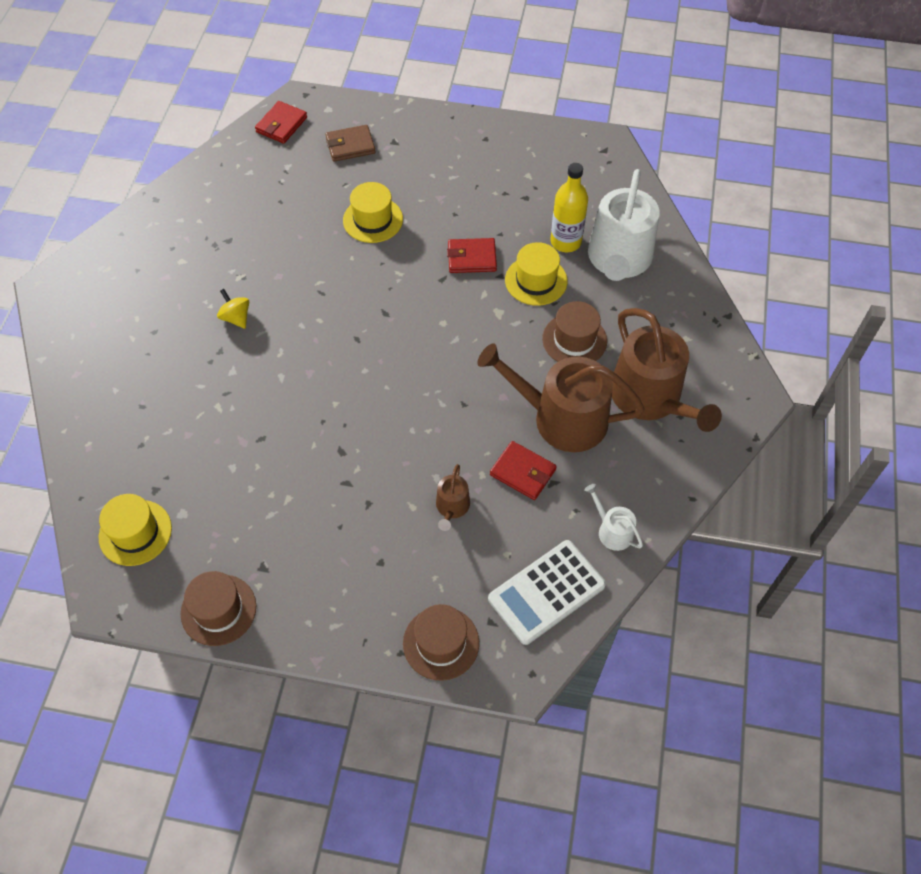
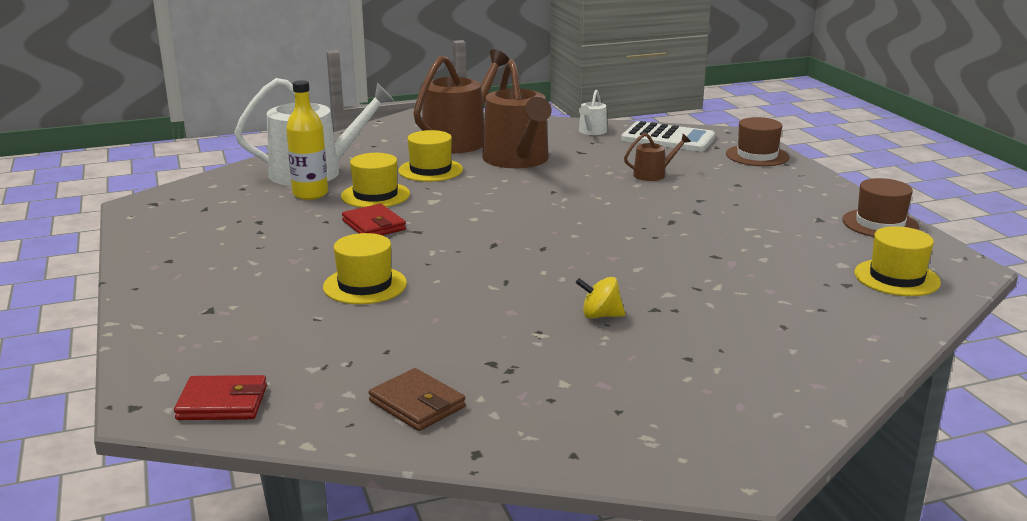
camera: 120 degrees left, 35 degrees down
(236, 317) = (600, 315): yellow spinning top -> yellow spinning top turned 75 degrees clockwise
(350, 146) = (237, 336): brown wallet -> brown wallet (417, 404)
(523, 472) = (586, 161): red wallet -> none
(574, 340) = (430, 170): brown hat -> yellow hat

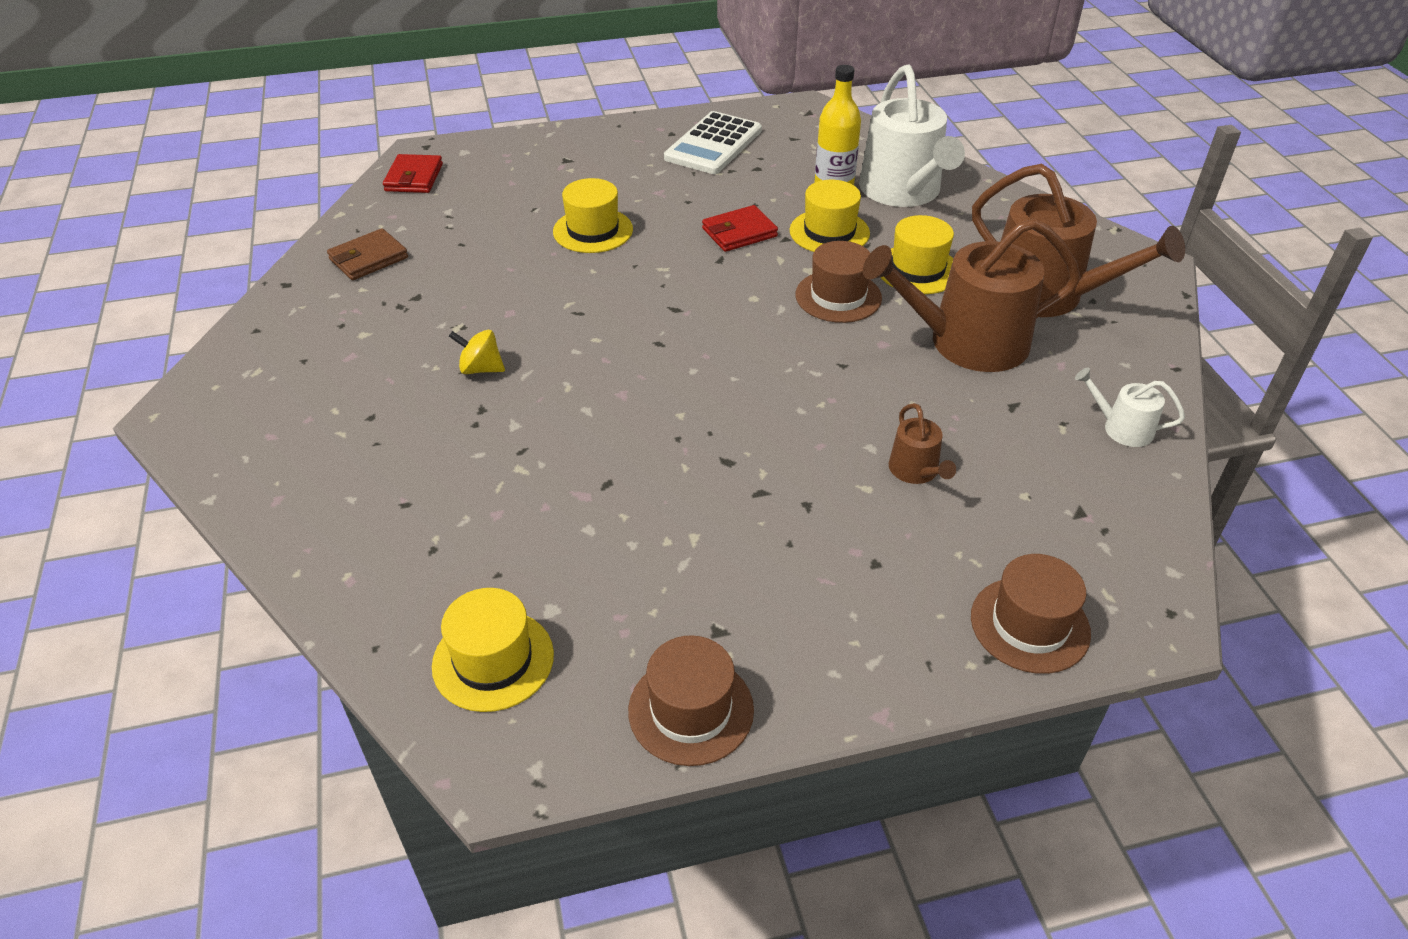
camera: 95 degrees right, 20 degrees up
(468, 192) = (838, 296): none -> brown hat
(600, 315) = (480, 369): yellow spinning top -> yellow spinning top turned 90 degrees counterclockwise
(668, 138) = (1106, 517): white calculator -> white calculator (713, 144)

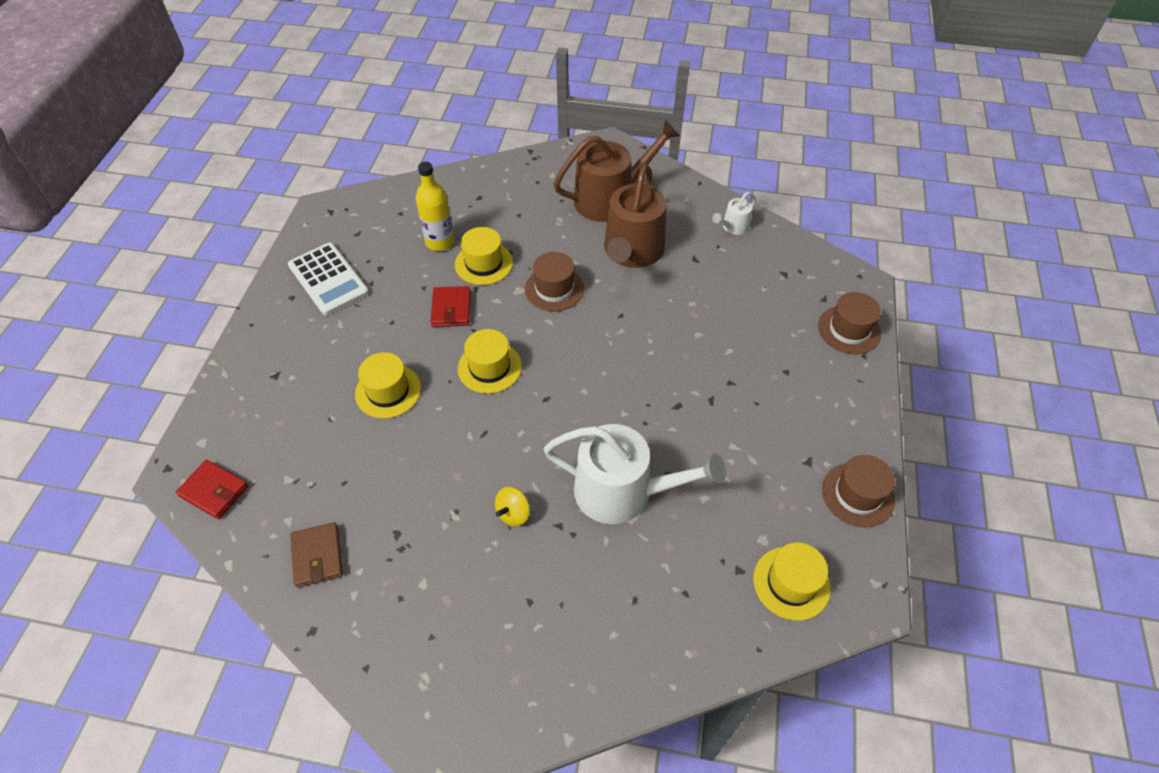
camera: 65 degrees left, 10 degrees up
(903, 191) = (465, 209): white watering can -> white watering can (623, 492)
(916, 471) = (726, 323): brown watering can -> none
(917, 270) = (551, 240): yellow hat -> yellow hat (489, 367)

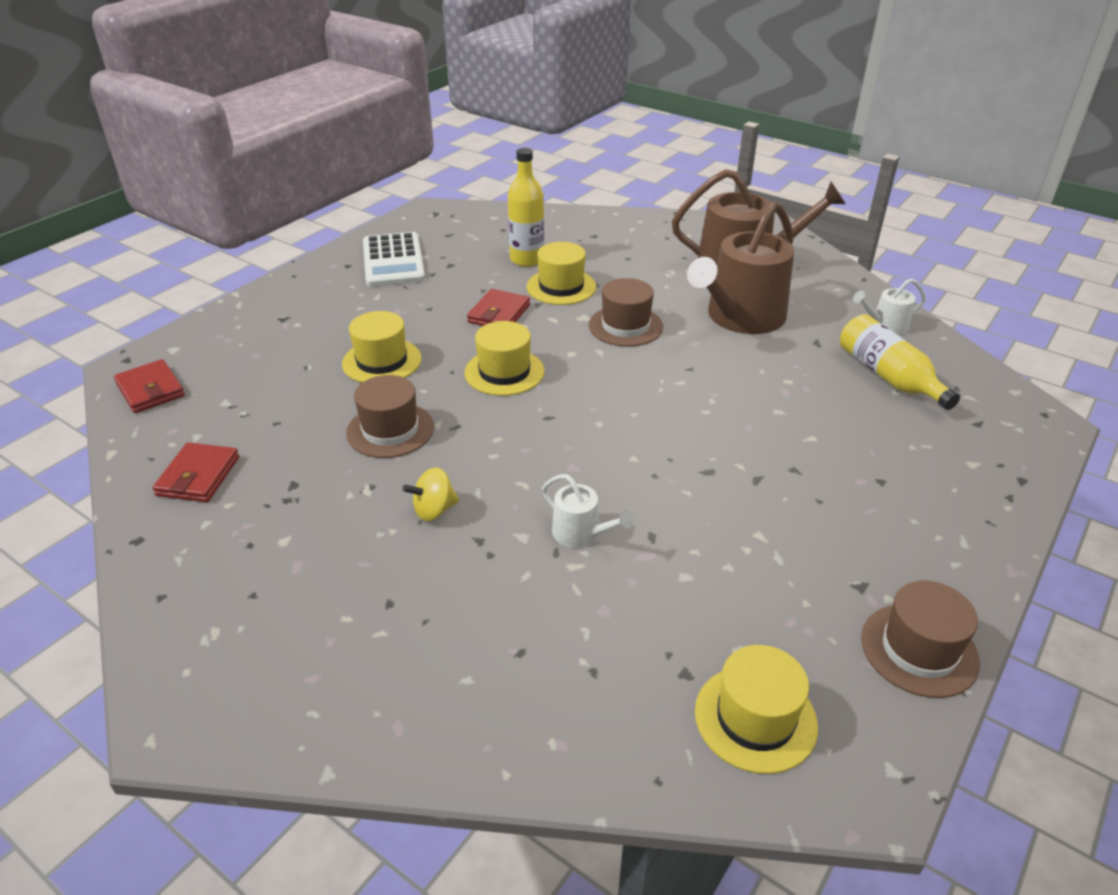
camera: 25 degrees right, 15 degrees down
(317, 556) = (198, 476): brown wallet -> red wallet
(623, 492) = (581, 534): white watering can -> white watering can, size x0.45
(754, 276) = (888, 376): none -> yellow bottle
(849, 330) = (1000, 464): brown hat -> brown hat (390, 430)

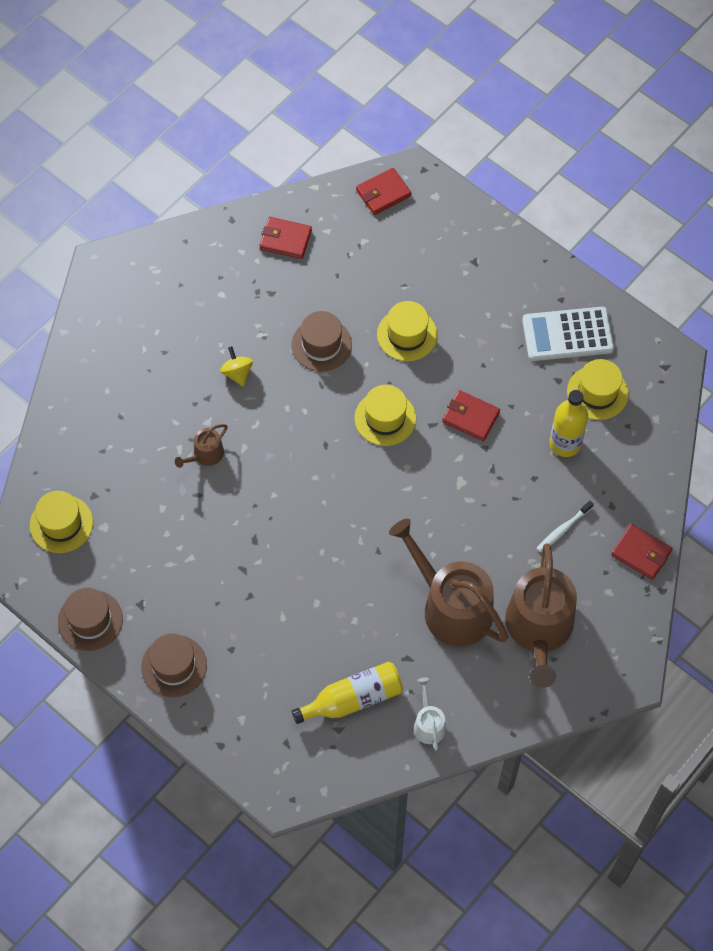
camera: 95 degrees right, 25 degrees up
(561, 287) = (513, 468): yellow hat -> yellow hat (597, 392)
(581, 534) = (205, 455): white watering can -> brown watering can
(625, 326) = (444, 512): brown hat -> brown hat (174, 666)
(627, 258) = (563, 529): none -> white toothbrush
(641, 222) = (641, 553): none -> red wallet

